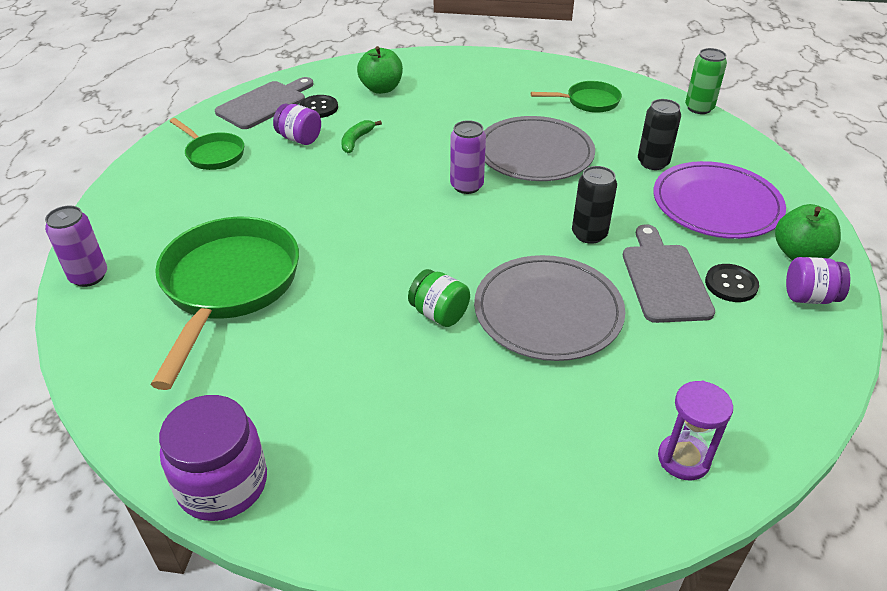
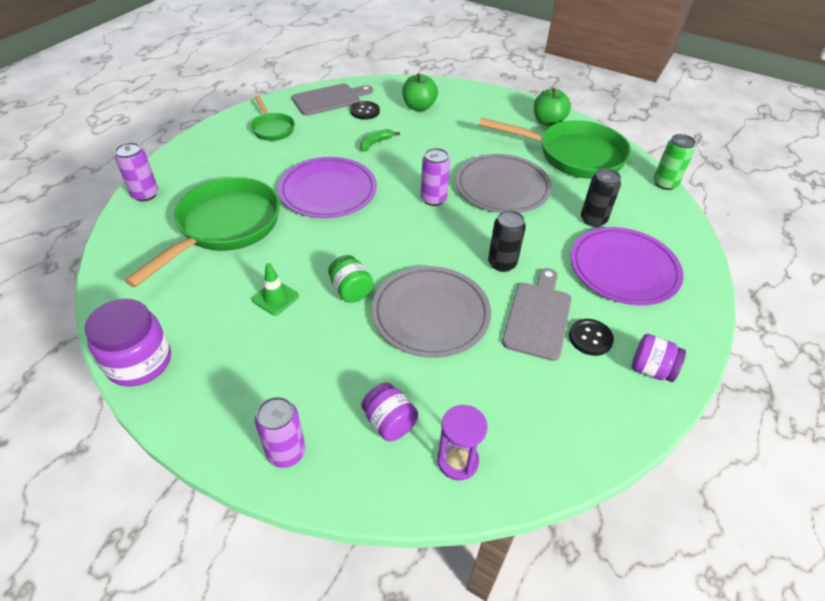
camera: 20 degrees right, 5 degrees up
(299, 139) = (337, 132): purple jar -> purple jar (389, 422)
(334, 209) = (328, 191): none -> purple plate
(351, 350) = (275, 298): none -> green traffic cone
(486, 522) = (286, 452): none -> purple can
(588, 102) = (573, 155): green pan -> green pan, size x1.97
(799, 254) = (668, 331): green apple -> green apple (548, 122)

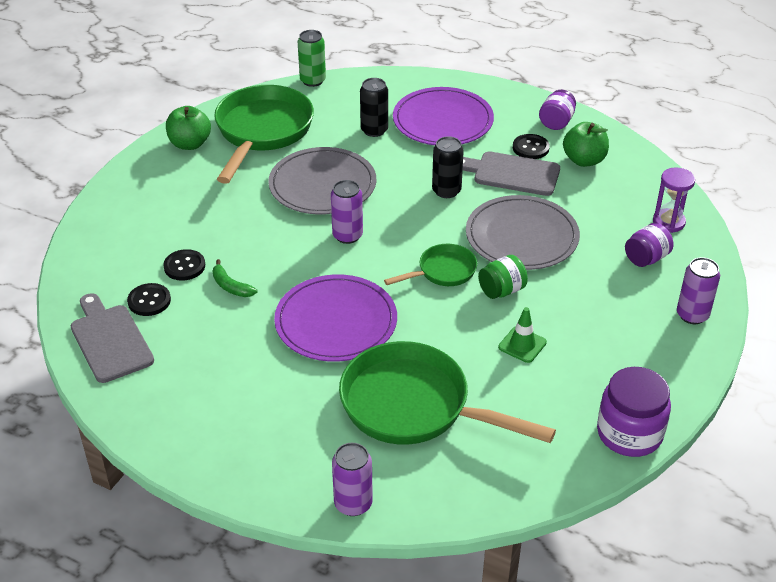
camera: 90 degrees left, 5 degrees down
(272, 129) = (188, 393): green pan -> green pan (443, 271)
(399, 123) = (184, 266): none -> black button
(419, 107) = (142, 249): green apple -> green apple (584, 160)

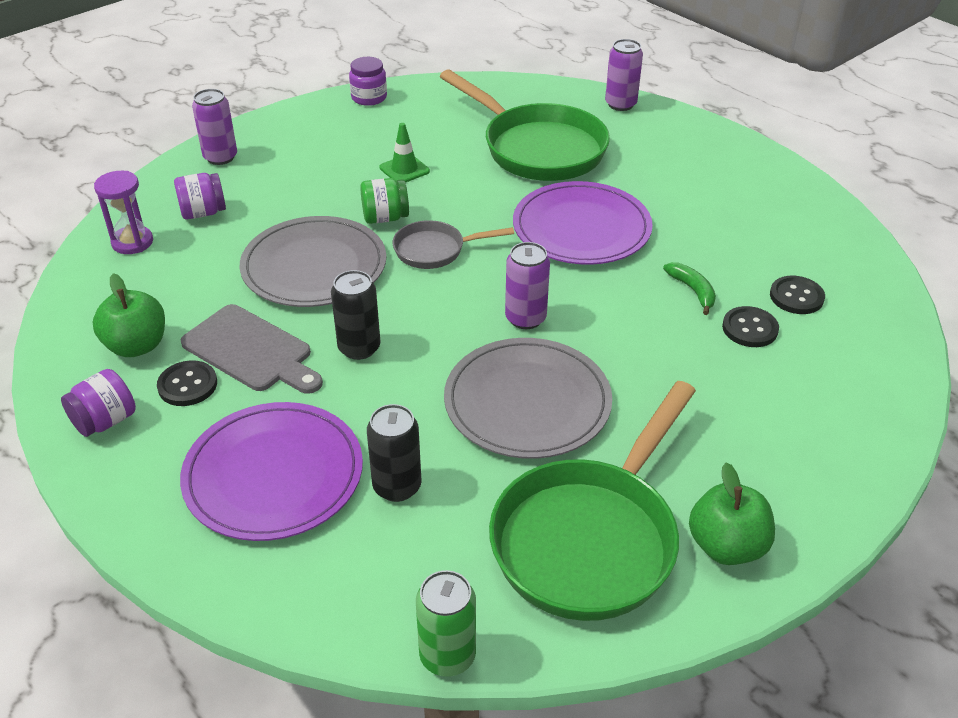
camera: 160 degrees left, 0 degrees up
(110, 340) = (841, 265): grey cutting board -> none
(443, 271) = (435, 250): green pan -> grey pan
(629, 433) = (369, 97): purple jar -> purple jar, size x0.62

